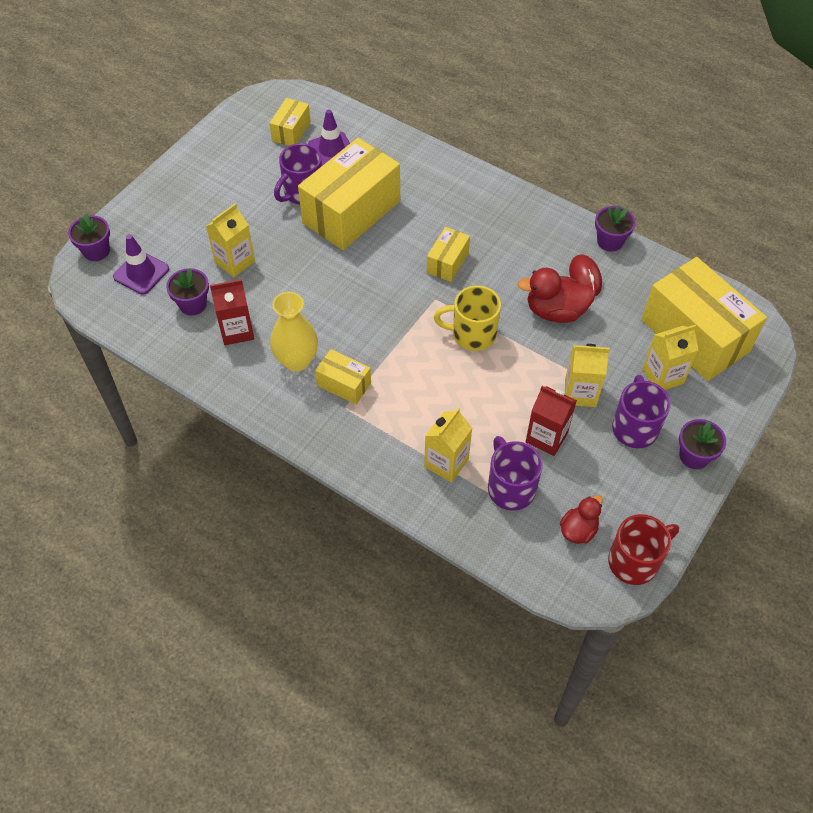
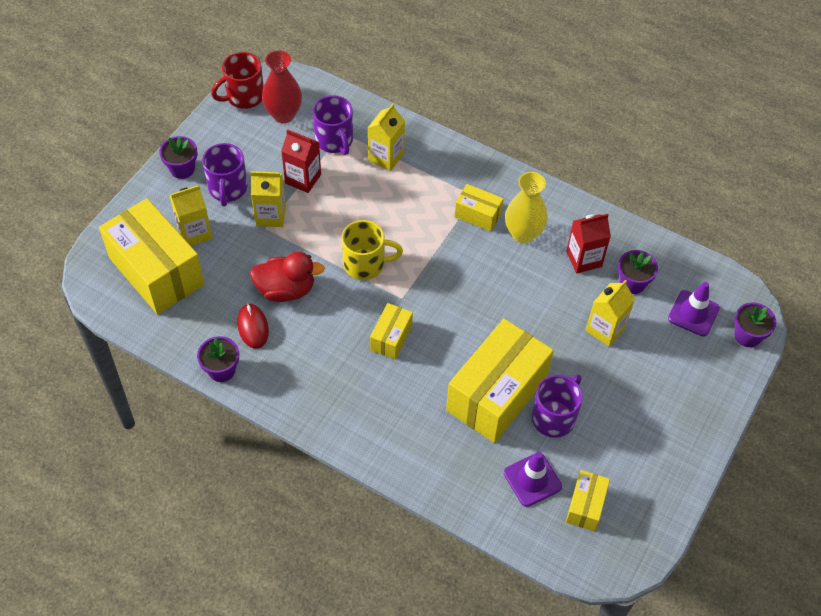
camera: 175 degrees right, 0 degrees up
(578, 530) = (283, 115): red duck -> red vase

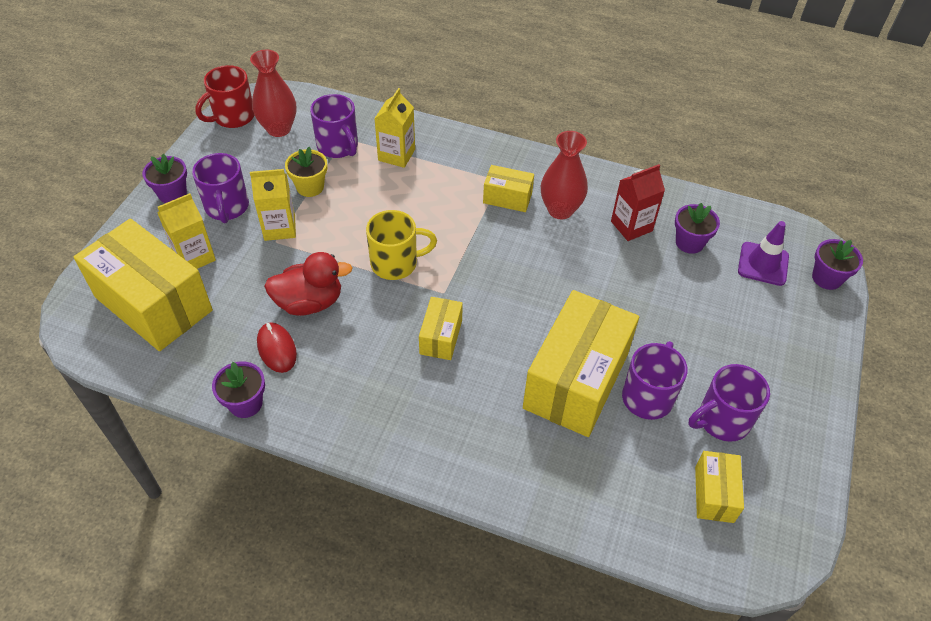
camera: 10 degrees left, 5 degrees down
(303, 179) = (310, 187): red carton -> yellow flower pot
(523, 234) = (560, 210): yellow vase -> red vase
(532, 479) = (643, 473): purple traffic cone -> none
(605, 329) = (675, 293): yellow carton -> none
(611, 447) = (722, 420): none -> purple mug

